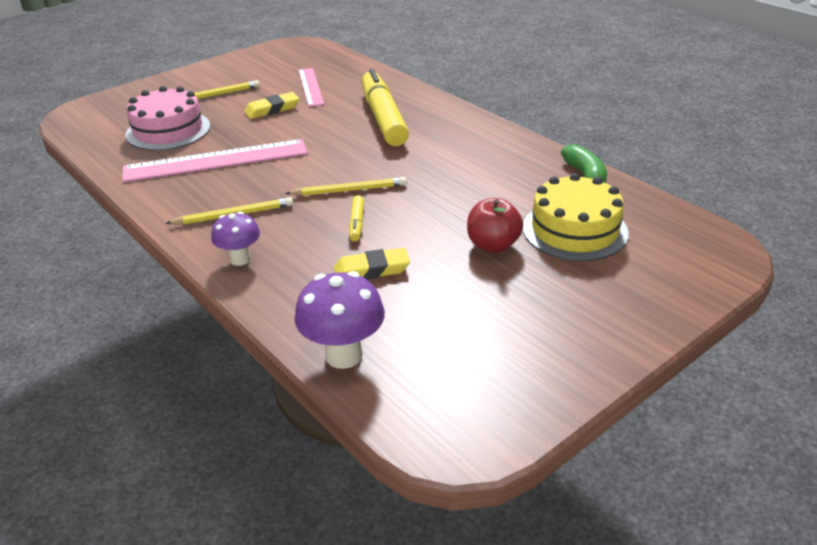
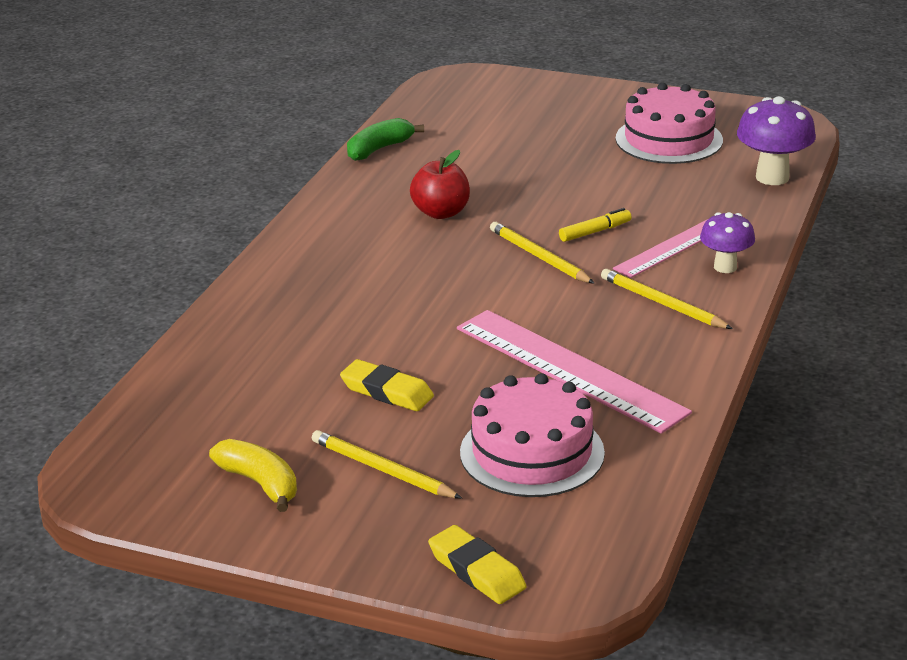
camera: 120 degrees left, 5 degrees down
(247, 71) = (260, 483): none -> yellow banana
(311, 87) = (280, 391): pink ruler -> pink ruler (670, 248)
(371, 270) = (657, 201): yellow eraser -> yellow eraser (476, 571)
(383, 118) = (340, 295): yellow marker -> none
(482, 326) = (669, 139): none -> pink cake
(493, 245) = (554, 161): red apple -> red apple (441, 213)
(575, 230) = (489, 135): yellow cake -> none

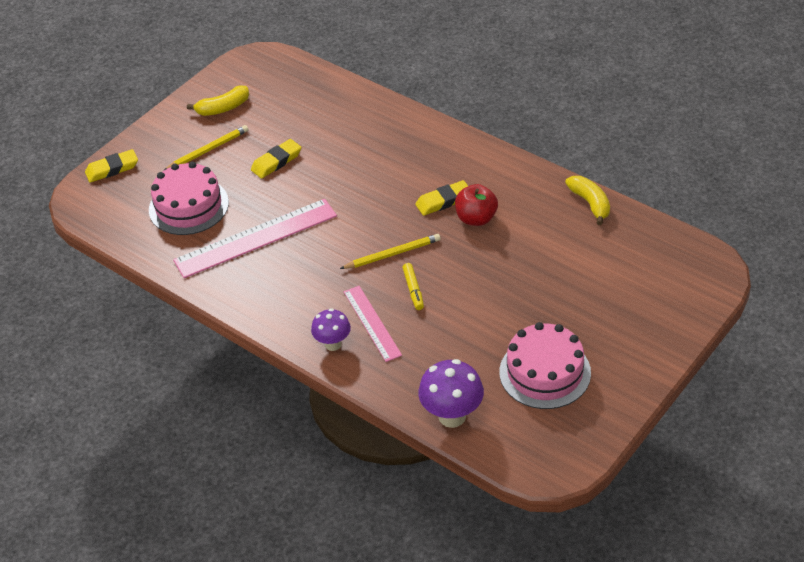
camera: 110 degrees right, 15 degrees up
(379, 149) = (590, 203): green banana -> yellow banana
(417, 239) = (443, 201): none -> yellow eraser
(663, 303) = (304, 299): yellow pencil -> none

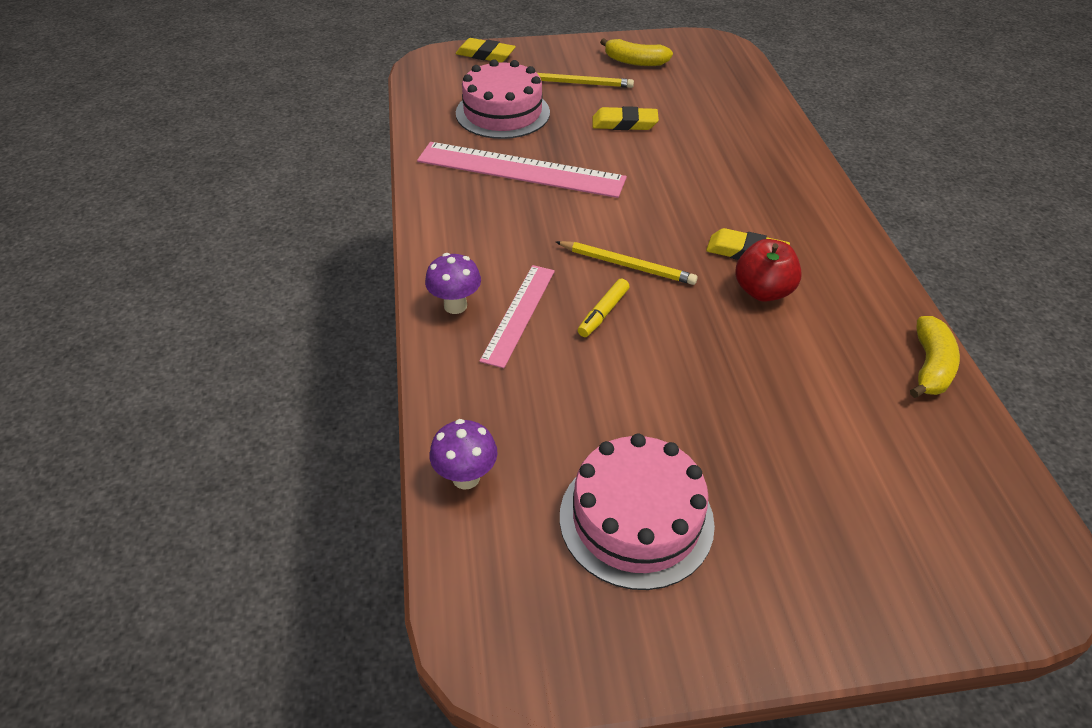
camera: 40 degrees right, 0 degrees up
(452, 416) = (466, 477): purple mushroom -> purple mushroom, size x0.64

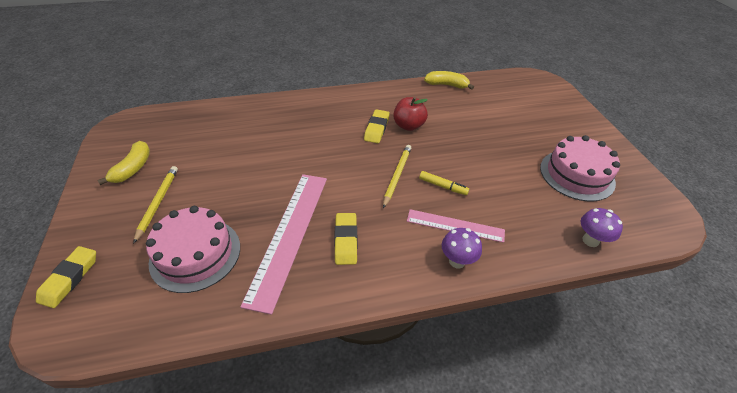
camera: 95 degrees left, 0 degrees up
(624, 123) = (230, 175): yellow eraser -> yellow eraser (346, 240)

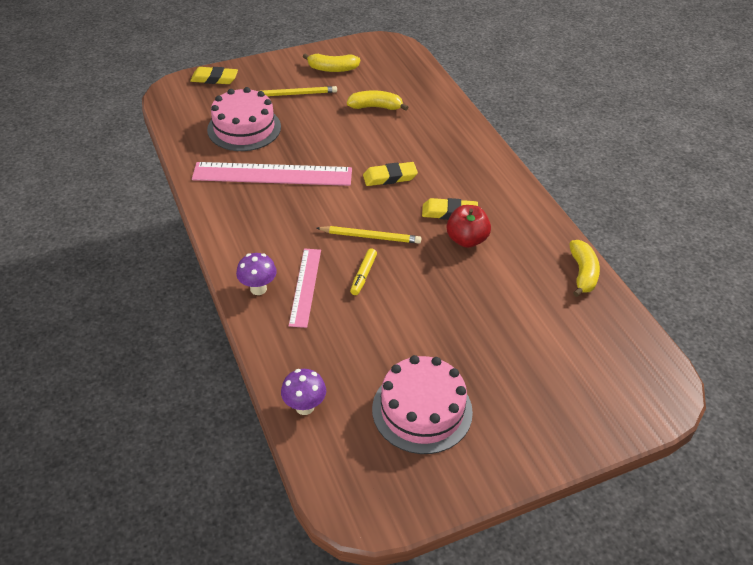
camera: 80 degrees right, 0 degrees up
(218, 147) = (375, 107): none -> yellow banana
(346, 240) = (272, 210): yellow eraser -> yellow eraser (390, 177)

